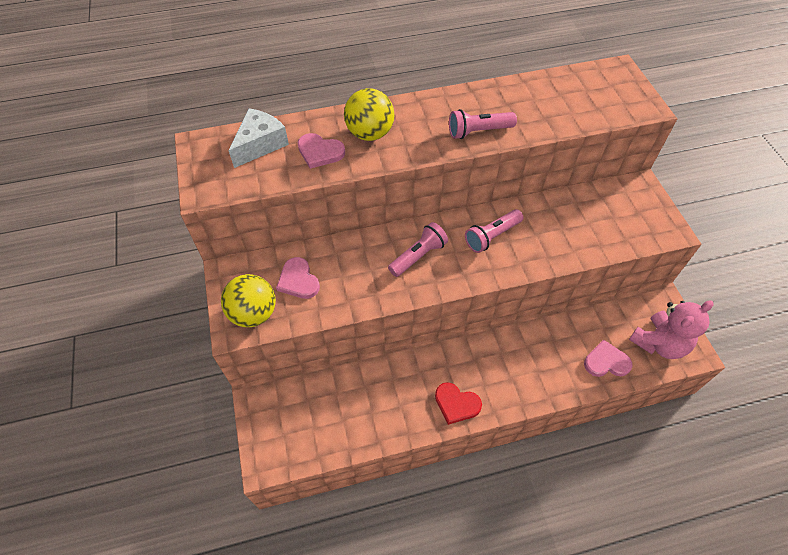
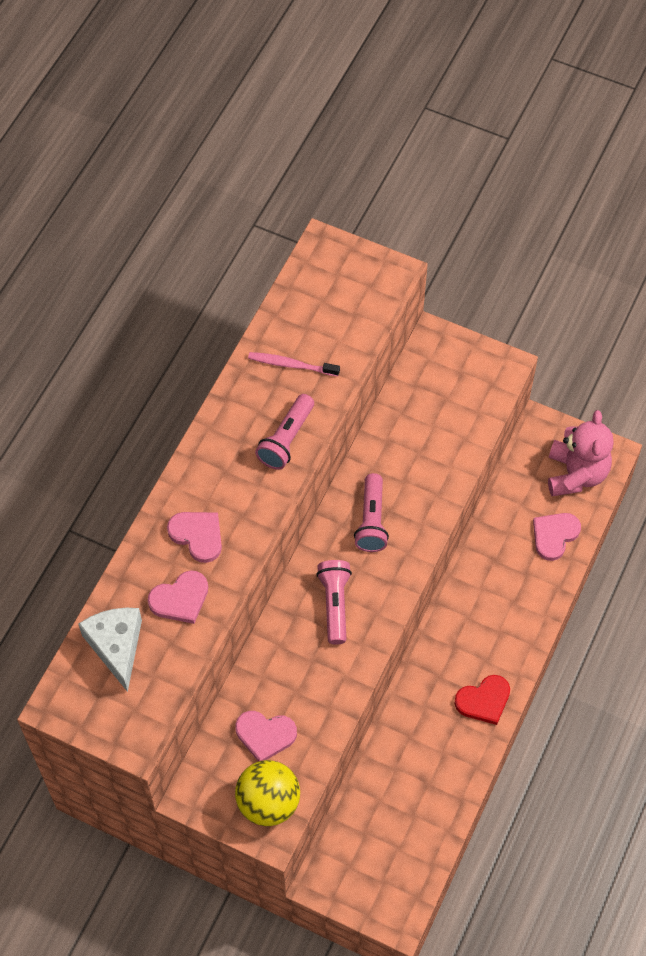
camera: 50 degrees left, 5 degrees up
(370, 133) = (197, 535): yellow ball -> pink heart
(528, 103) = (291, 365): none -> pink toothbrush

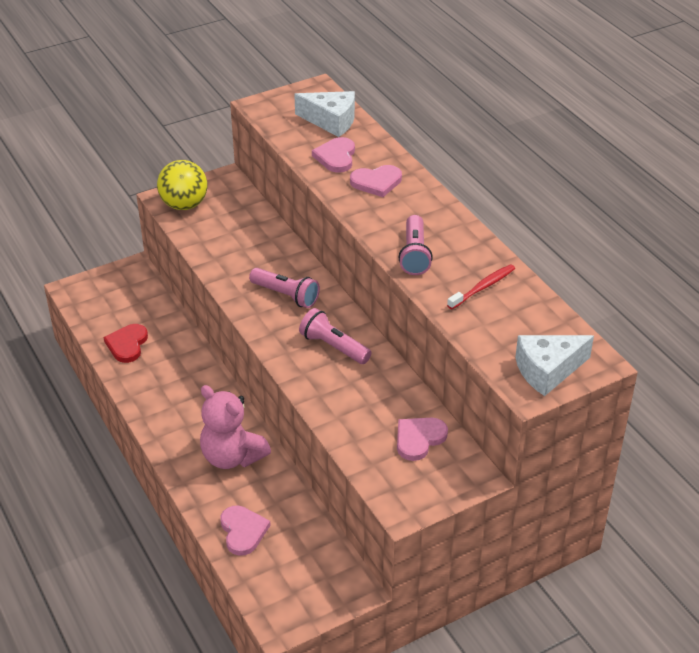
camera: 125 degrees right, 20 degrees down
(265, 735) = (229, 222): pink heart -> pink heart (419, 439)
(286, 439) = (414, 255): pink flashlight -> pink flashlight turned 150 degrees counterclockwise
(291, 365) = (483, 287): pink toothbrush -> red toothbrush
(359, 272) = (548, 370): none -> white cheese
(484, 700) = (158, 407): red heart -> red heart (127, 344)
(576, 474) = (284, 584): pink teddy bear -> pink teddy bear (232, 457)

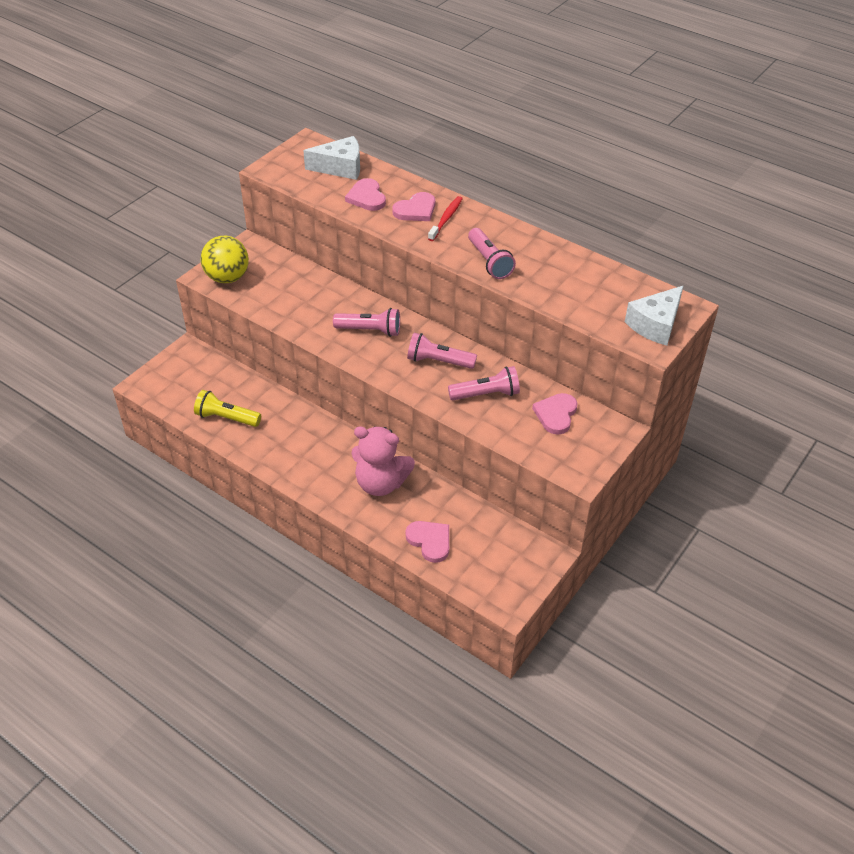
camera: 25 degrees left, 5 degrees up
(127, 344) = (226, 418): red heart -> yellow flashlight
(360, 395) = (486, 394): none -> pink flashlight
(483, 287) = (561, 273): red toothbrush -> red toothbrush (446, 219)

